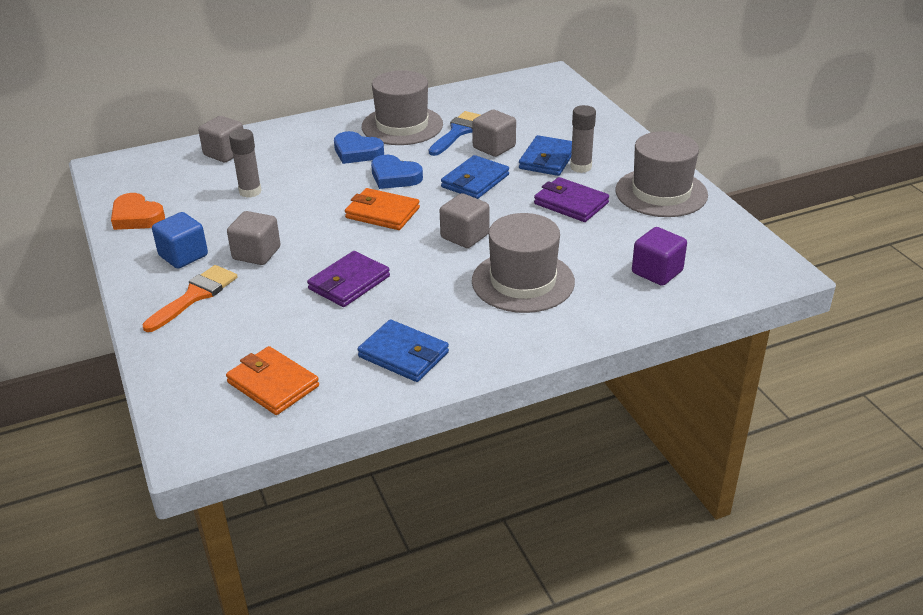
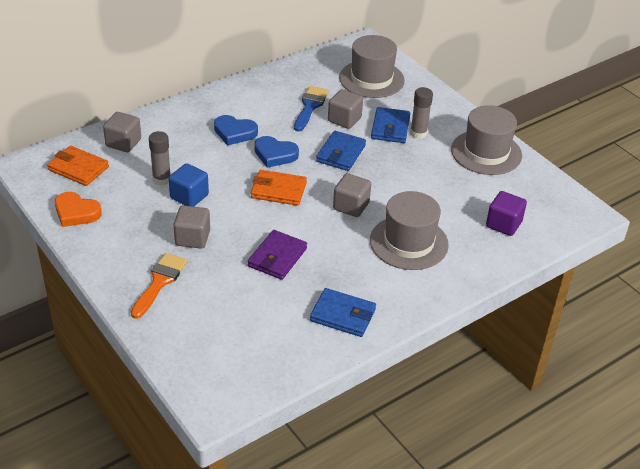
camera: 15 degrees left, 5 degrees up
(183, 256) = (133, 246): blue cube -> blue cube (189, 196)
(273, 384) = (255, 352): orange wallet -> orange wallet (78, 168)
(402, 125) = (262, 103): grey hat -> grey hat (371, 79)
(571, 203) = (422, 168): purple wallet -> none

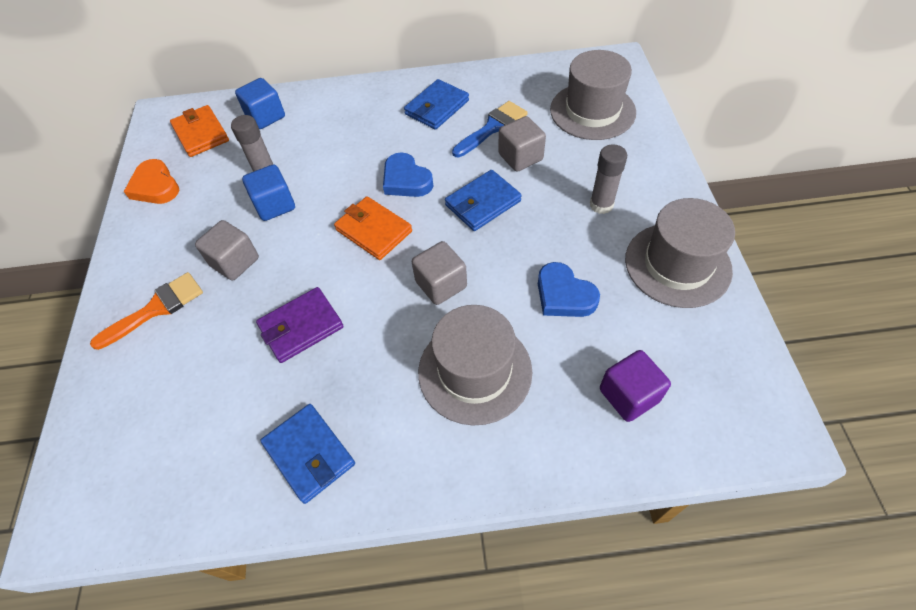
camera: 35 degrees right, 15 degrees up
(123, 143) = (266, 116): grey cube -> blue cube
(234, 133) = (384, 138): blue heart -> blue heart (564, 295)
(390, 128) = (569, 186): blue wallet -> blue wallet (437, 107)

